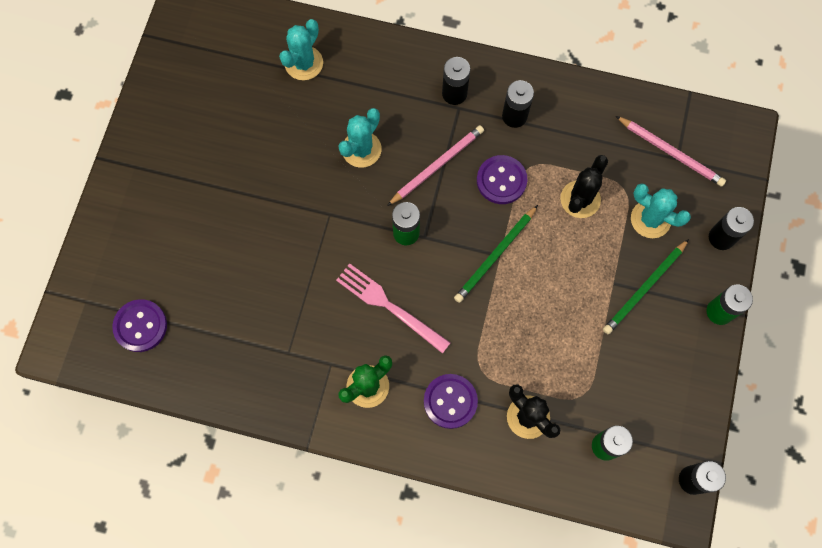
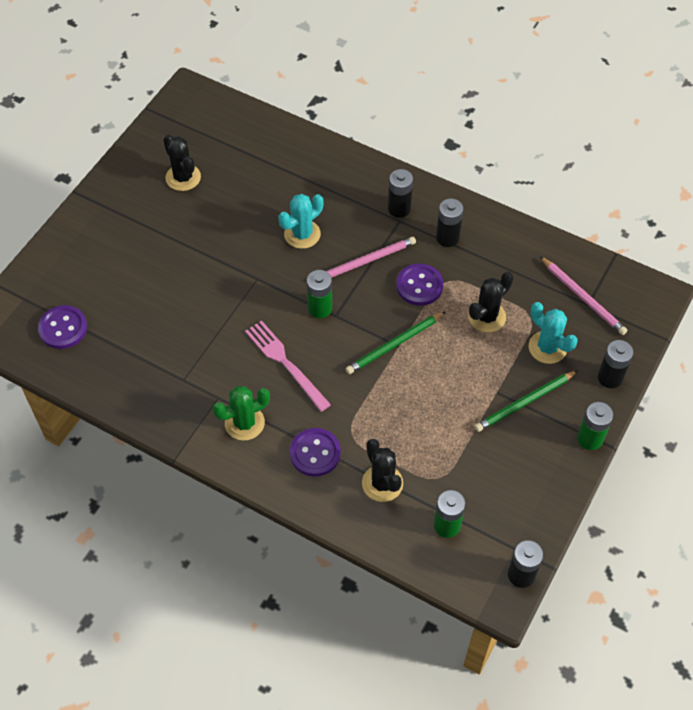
camera: 15 degrees right, 15 degrees down
(212, 111) = (183, 177): none -> black cactus
(304, 63) = (274, 157): turquoise cactus -> none

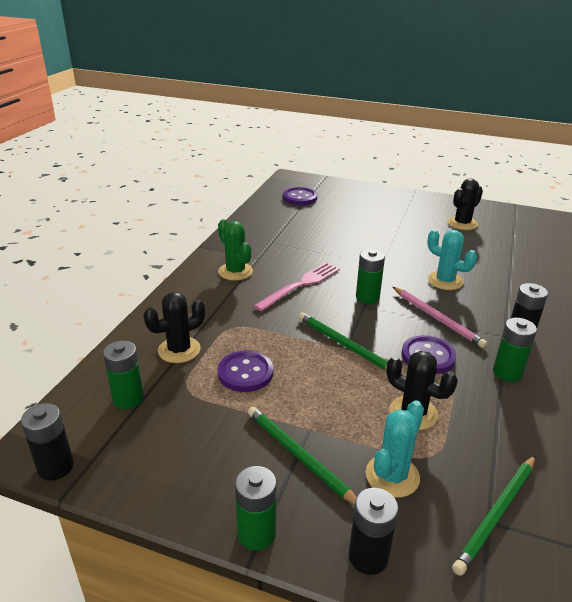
camera: 80 degrees right, 25 degrees down
(315, 453) = (209, 308): purple button -> purple button (245, 373)
(447, 238) = (507, 372): black battery -> green battery
(583, 297) = (497, 514): pink pencil -> green pencil

